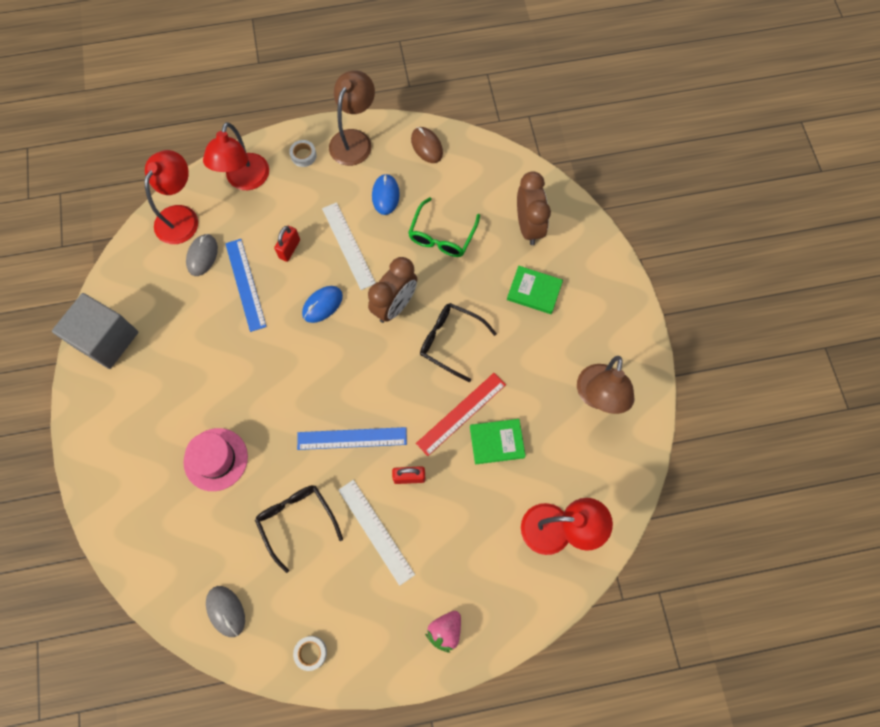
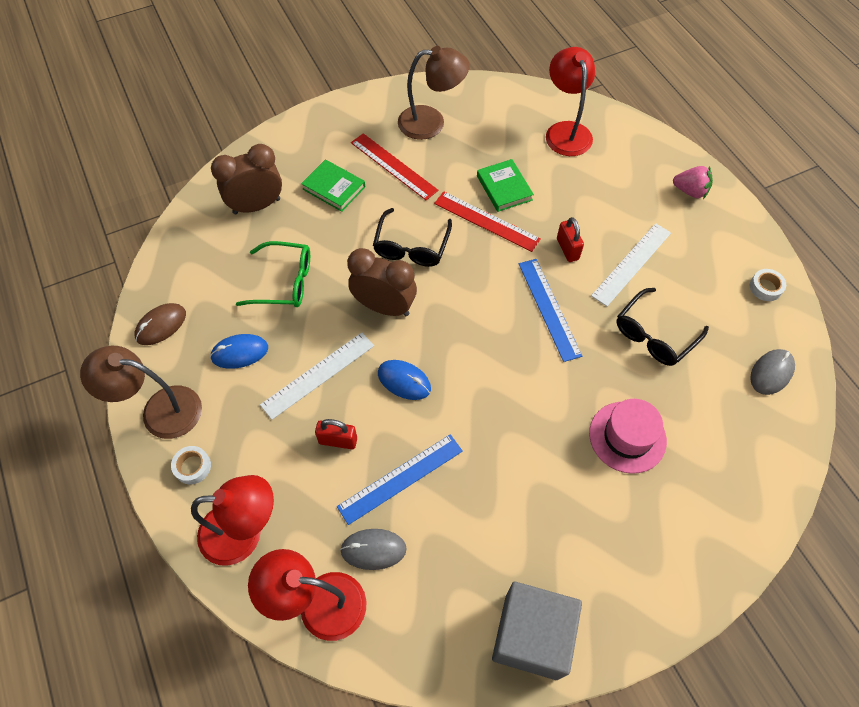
camera: 105 degrees left, 10 degrees down
(534, 291) = (334, 188): green book -> green book turned 60 degrees counterclockwise
(548, 348) = (393, 166): none -> red ruler

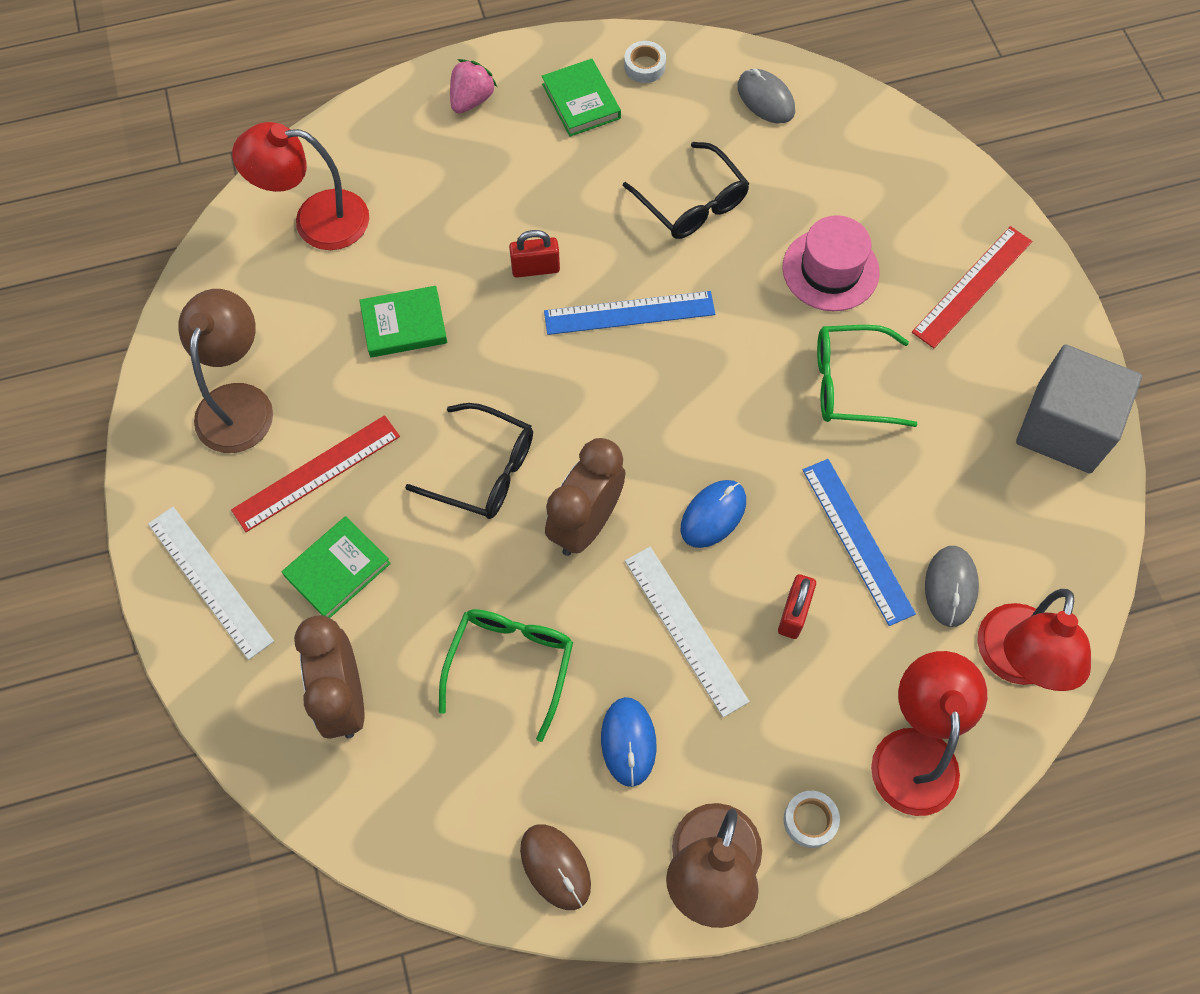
camera: 80 degrees left, 5 degrees up
(486, 221) = (461, 360): red ruler -> red ruler (972, 286)
(529, 461) = (850, 384): none -> green glasses
(631, 263) = (577, 199): white ruler -> white ruler (210, 582)
(716, 253) = (581, 101): none -> green book

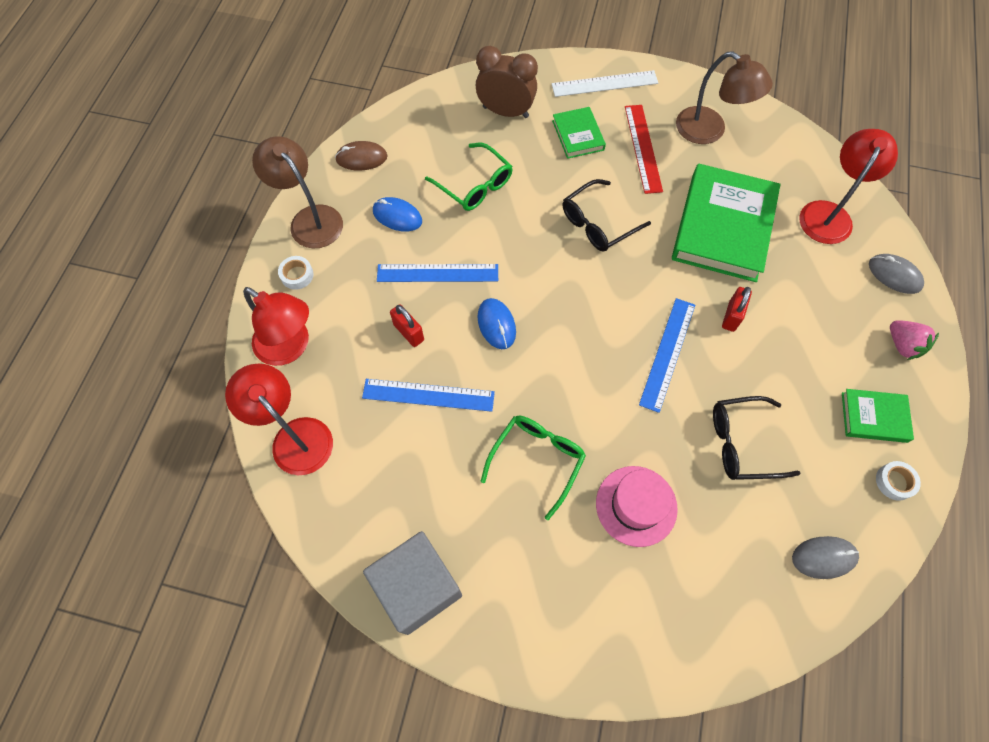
camera: 120 degrees right, 0 degrees up
(404, 325) = (723, 227): green book -> green book, size x2.02
(585, 524) = (533, 257): brown clock -> none
(685, 630) = (437, 273): white ruler -> blue ruler
(950, 587) = (363, 430): grey mouse -> grey mouse (894, 275)
(972, 286) = (568, 604): red ruler -> none

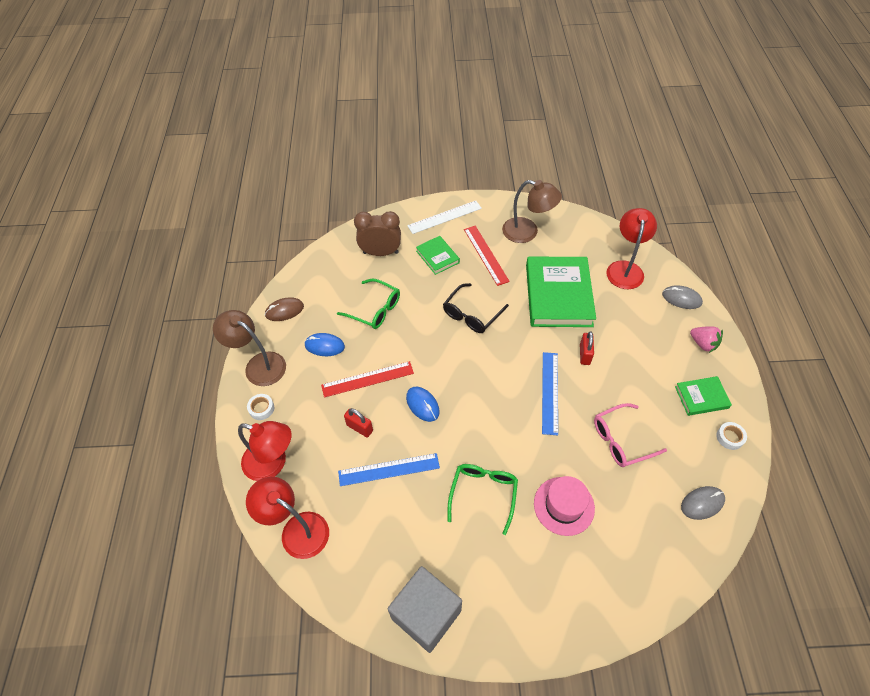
camera: 15 degrees left, 10 degrees down
(437, 273) = (367, 379): blue ruler -> red ruler
(742, 443) = (621, 440): black glasses -> pink glasses

